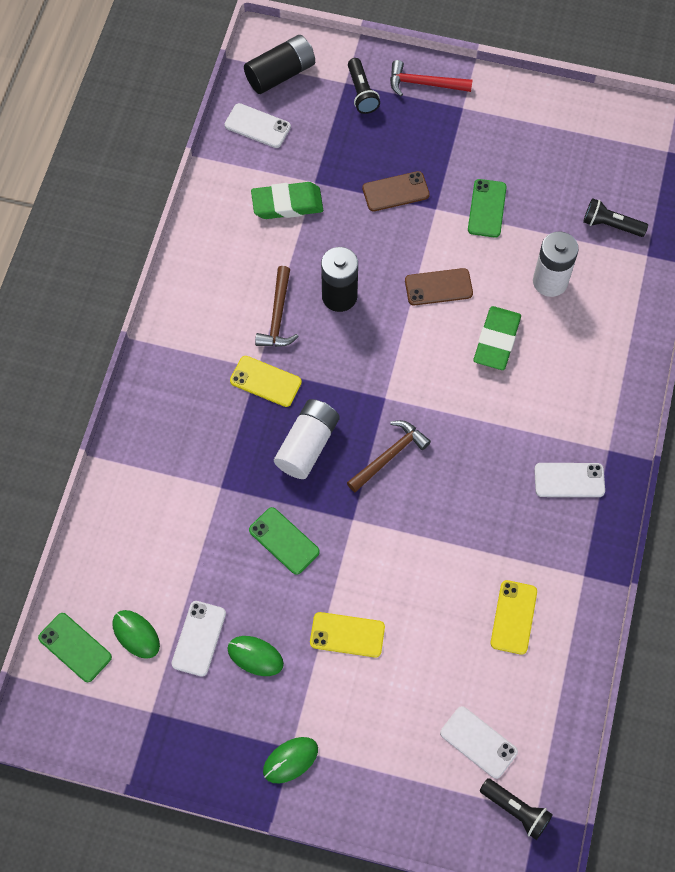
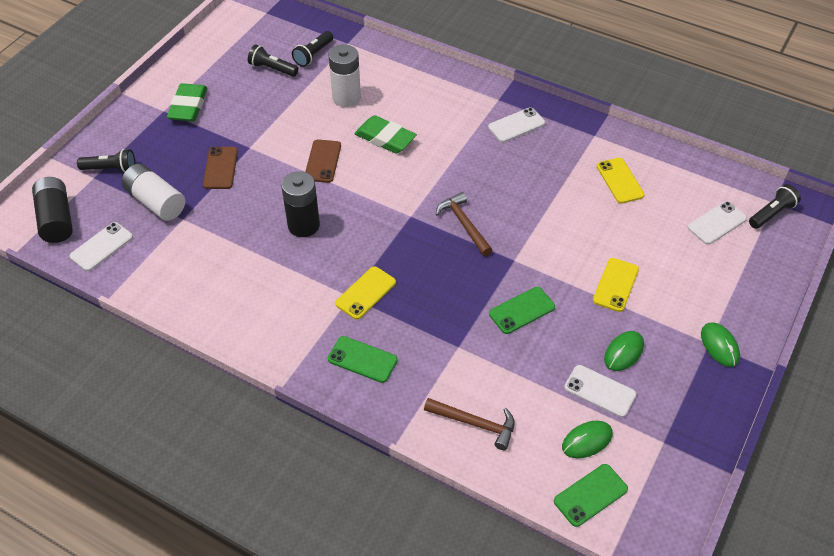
camera: 75 degrees left, 15 degrees down
(277, 316) = (304, 271): brown hammer -> brown hammer (475, 424)
(287, 204) = (194, 242): green eraser -> green eraser (188, 106)
(307, 445) = (437, 276): white battery -> white battery (156, 202)
(424, 83) = (126, 128): red hammer -> none
(487, 208) = (265, 117): green phone -> green phone (362, 359)
(513, 617) = (620, 181): yellow phone -> yellow phone turned 45 degrees clockwise
(569, 190) = (272, 69): none -> black flashlight
(569, 480) = (516, 125): white phone -> white phone turned 45 degrees clockwise

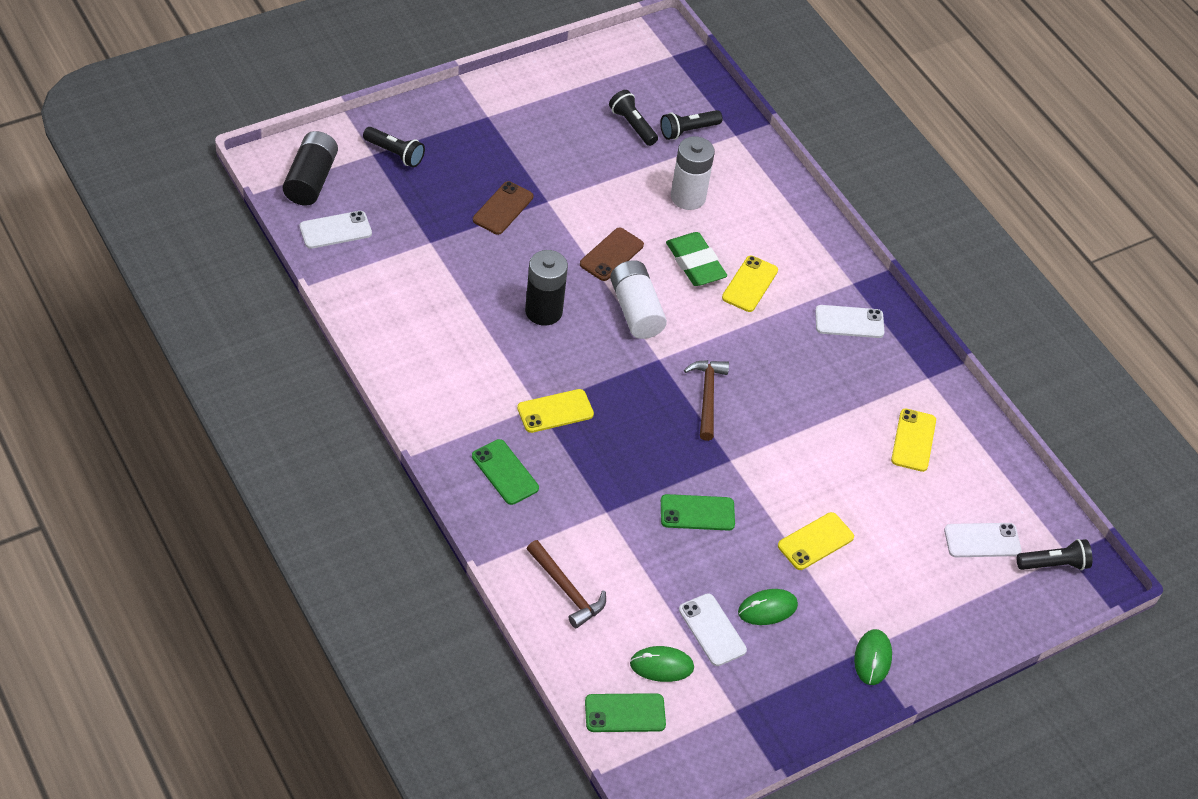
camera: 25 degrees right, 0 degrees up
(156, 202) = (416, 211): white battery -> white battery (636, 310)
(188, 106) = (516, 124): green eraser -> none
(432, 133) = (750, 284): none -> yellow phone

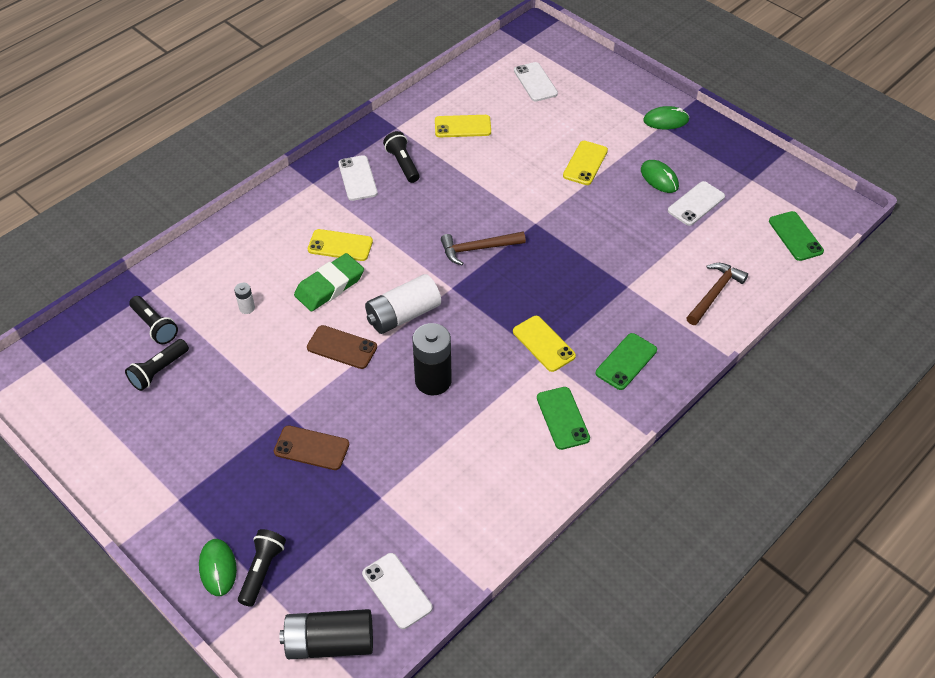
camera: 100 degrees left, 0 degrees up
(661, 666) = (743, 225): green mouse -> green mouse (218, 568)
(688, 197) = (247, 308): white battery -> white battery, size x0.45
(697, 513) = (597, 232): green phone -> green phone (562, 418)
(815, 541) = (585, 163): yellow phone -> yellow phone turned 75 degrees clockwise
(1054, 564) = (536, 48): black flashlight -> black flashlight (402, 164)

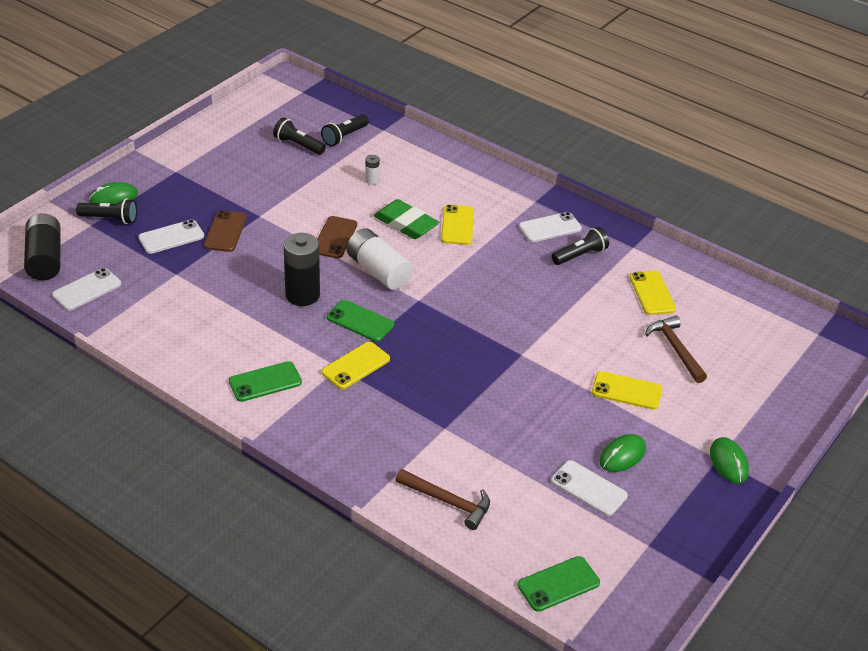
camera: 80 degrees right, 10 degrees down
(478, 248) = (474, 314): brown hammer -> brown hammer (675, 349)
(535, 82) = (750, 346): white phone -> white phone (171, 237)
(626, 361) = (340, 427): green phone -> green phone (360, 321)

